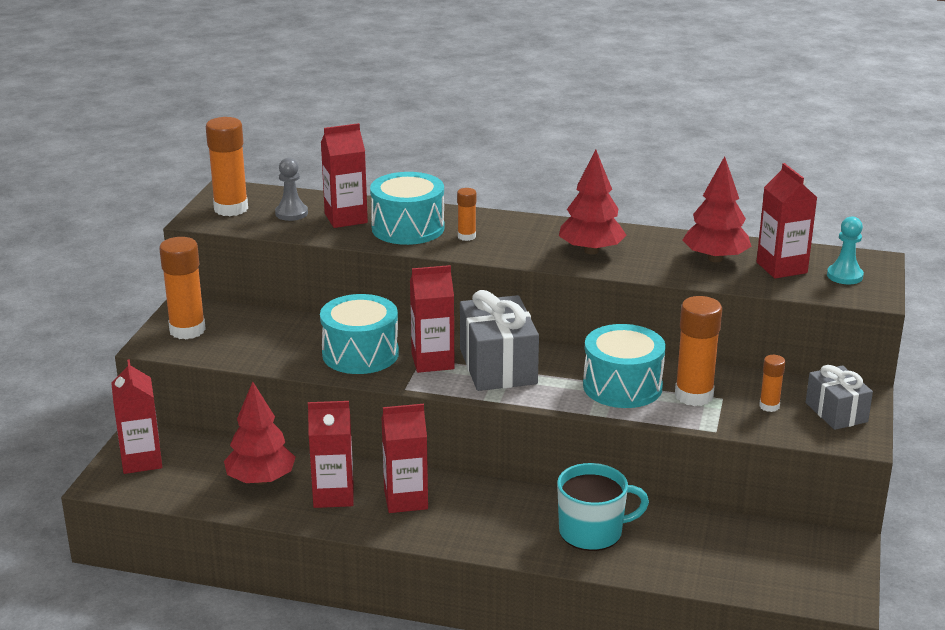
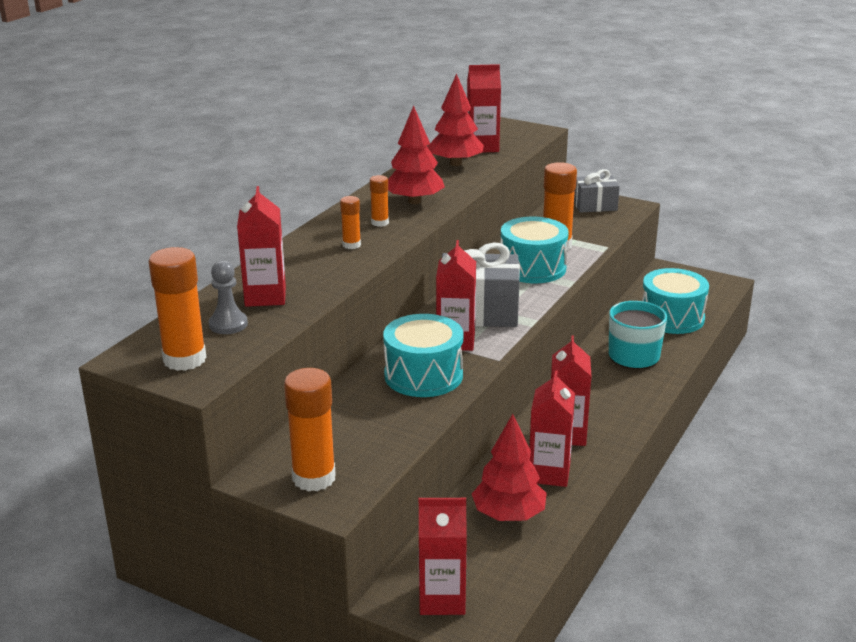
camera: 75 degrees left, 0 degrees up
(408, 228) = (313, 269): turquoise drum -> turquoise drum (672, 318)
(769, 406) = (580, 224): orange glue stick -> orange glue stick (380, 223)
(844, 276) = (505, 132): turquoise pawn -> none

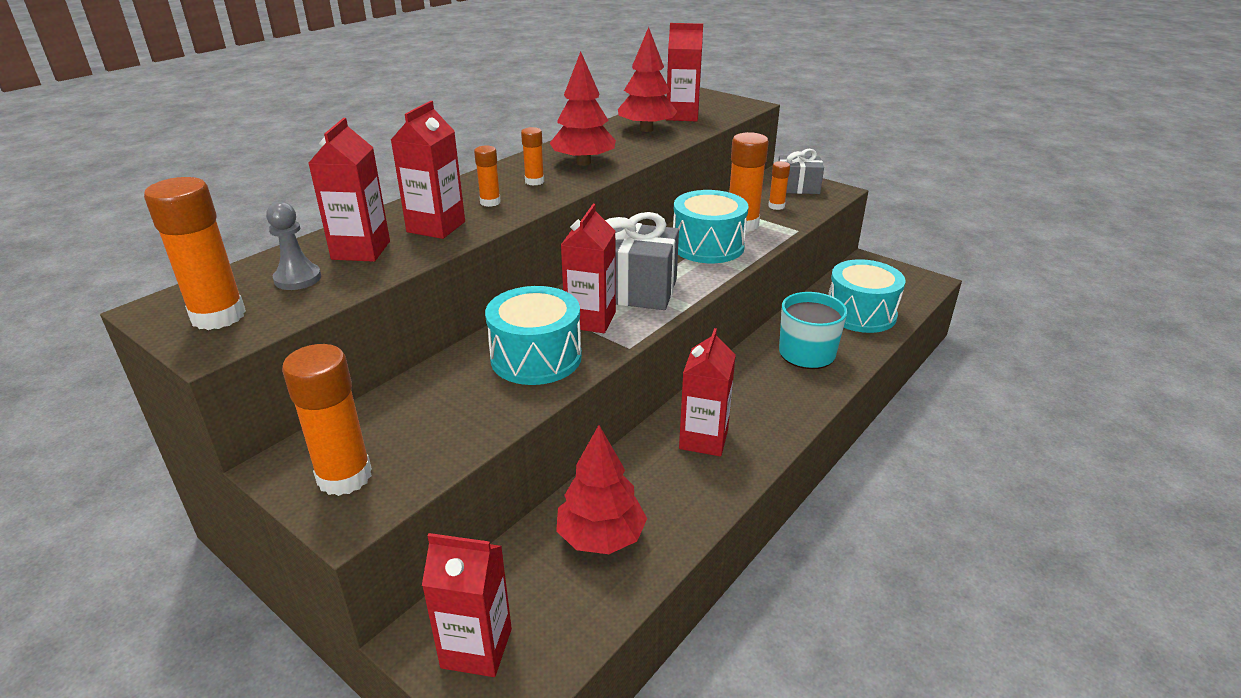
camera: 10 degrees right, 5 degrees up
(549, 473) = (667, 487): red carton -> red carton (436, 227)
(581, 225) = (776, 206): none -> orange glue stick

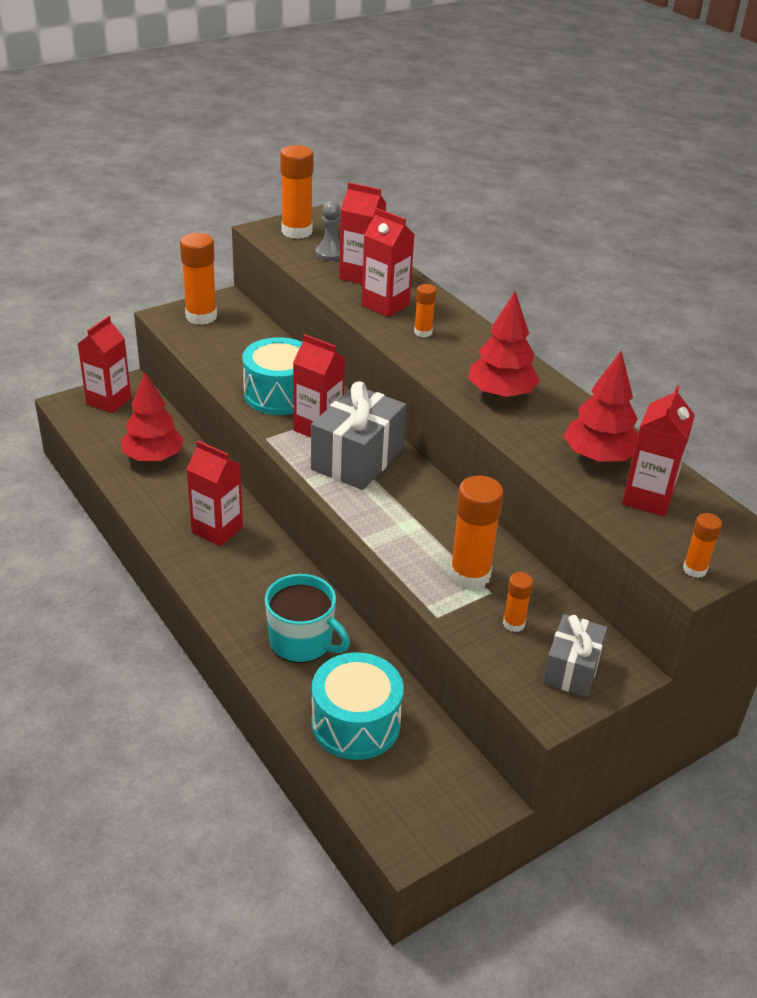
camera: 105 degrees right, 5 degrees up
(534, 181) = (461, 359): orange glue stick -> orange glue stick (694, 569)
(708, 246) = (425, 531): turquoise drum -> none

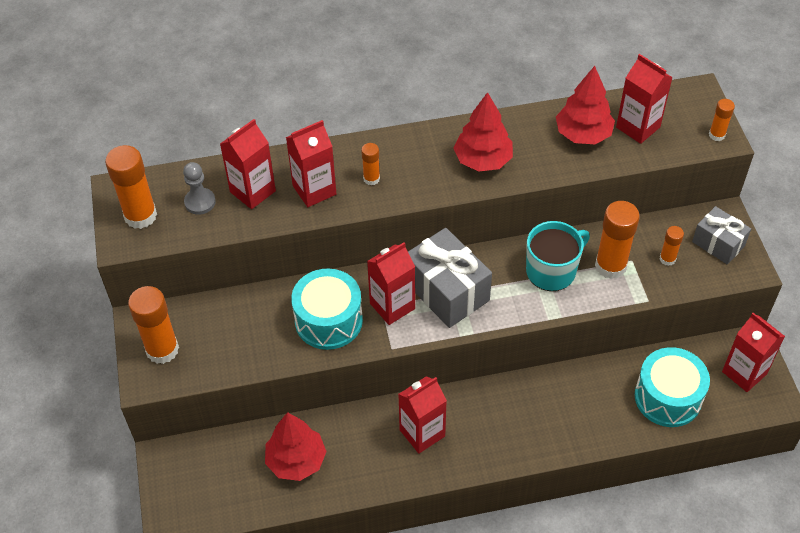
camera: 65 degrees left, 15 degrees up
(109, 401) = (183, 481): red carton -> red carton (744, 373)
(302, 642) = (576, 407): turquoise mug -> turquoise mug (552, 270)

